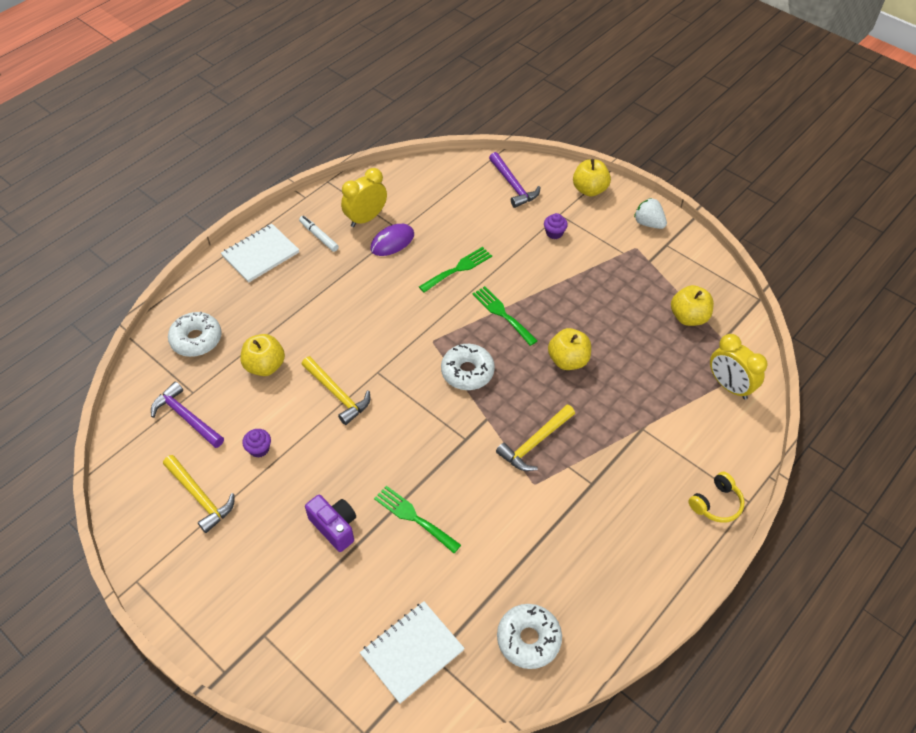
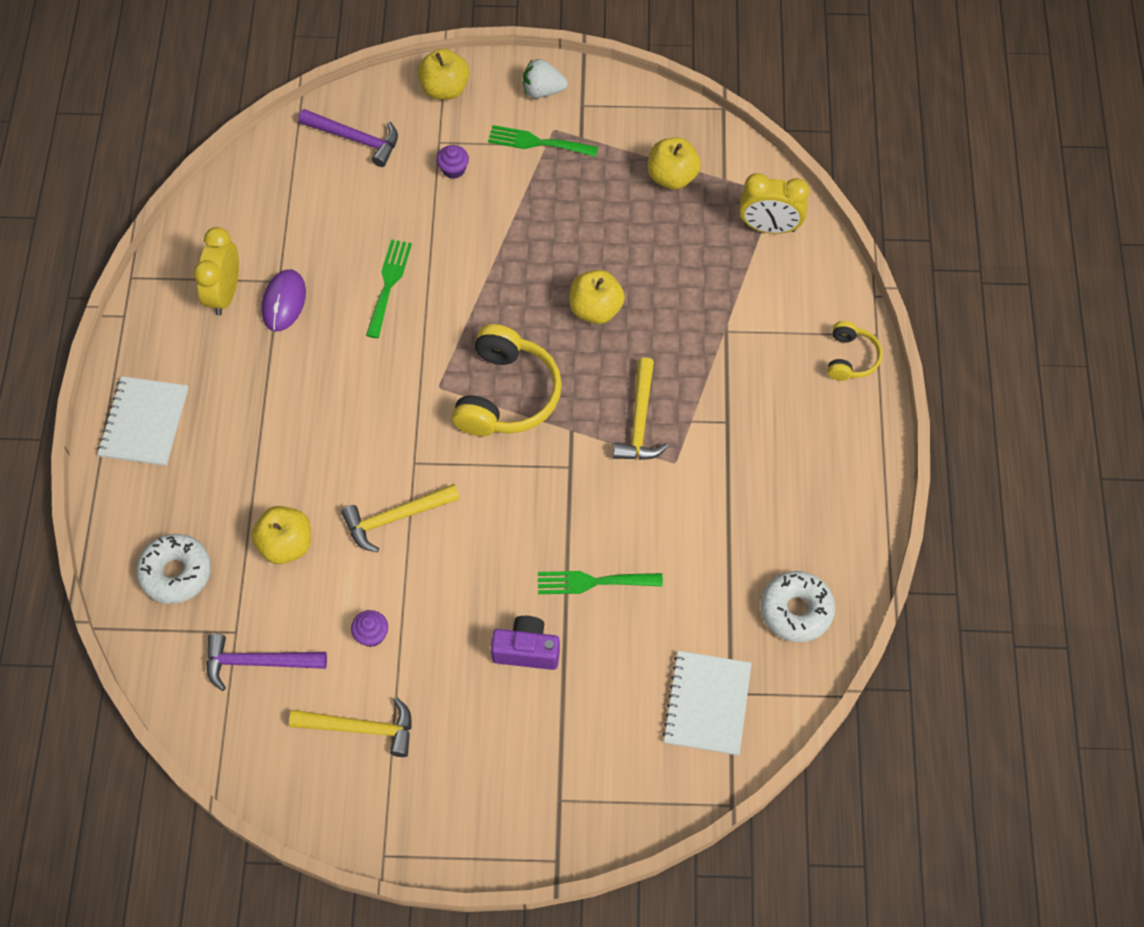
camera: 40 degrees left, 10 degrees up
(319, 236) = (191, 353): white marker -> none
(337, 394) = (395, 517): yellow hammer -> yellow hammer turned 150 degrees clockwise
(467, 372) = (507, 394): white donut -> yellow headphones
(502, 314) = (483, 304): green fork -> green fork (537, 142)

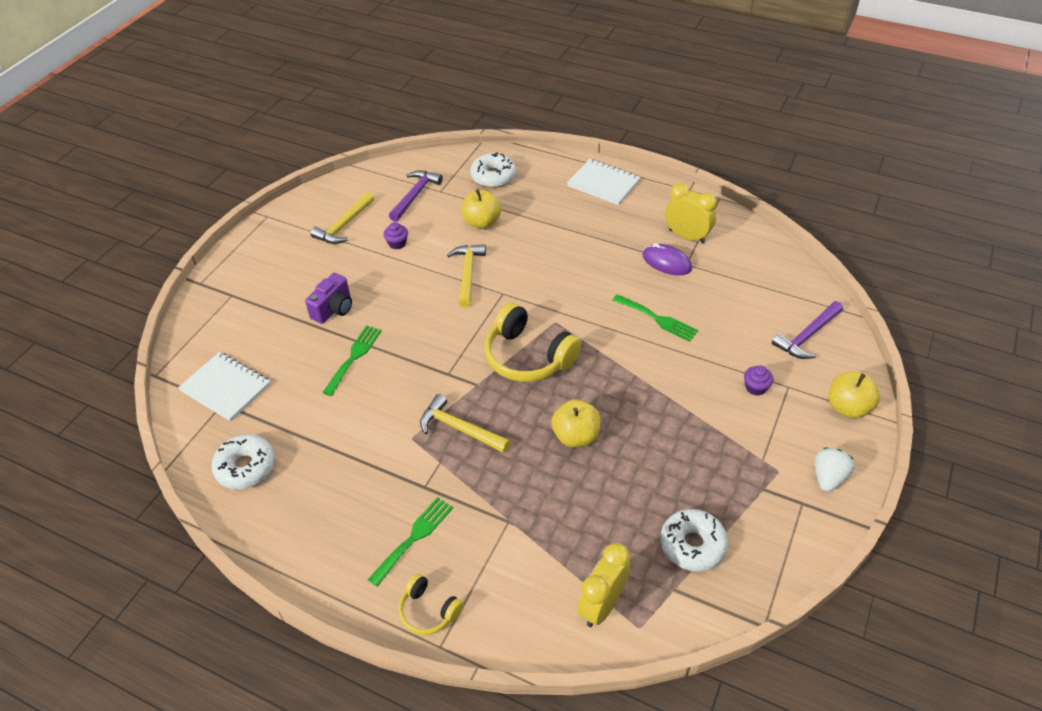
camera: 115 degrees right, 15 degrees down
(537, 142) = (767, 453): green fork -> green fork (414, 537)
(672, 177) = (692, 545): yellow apple -> white donut

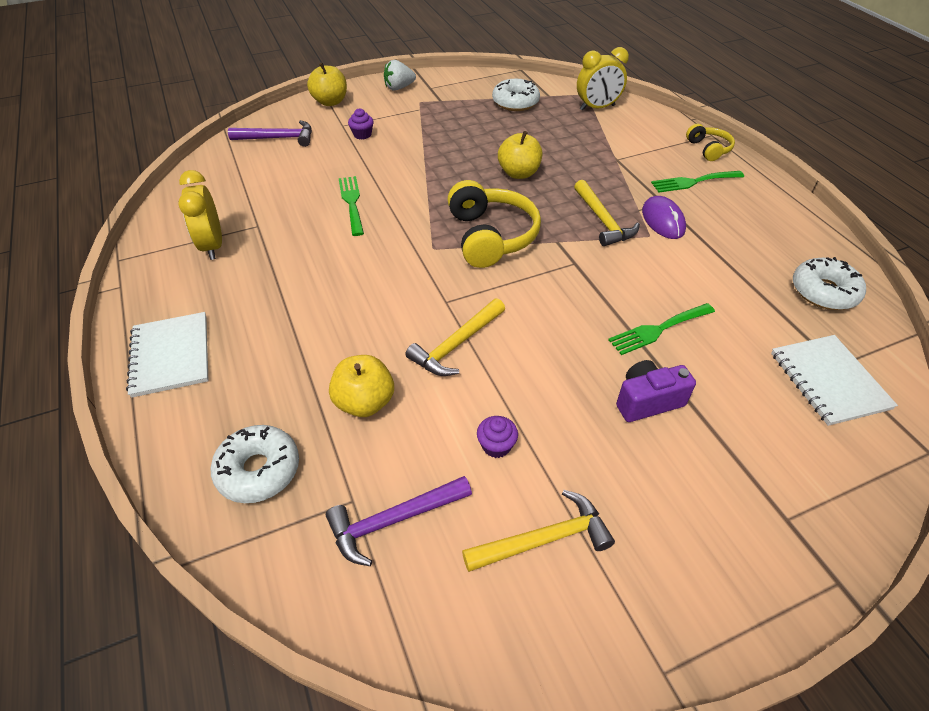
camera: 140 degrees left, 0 degrees up
(666, 262) = (269, 236): purple mouse -> purple mouse (663, 220)

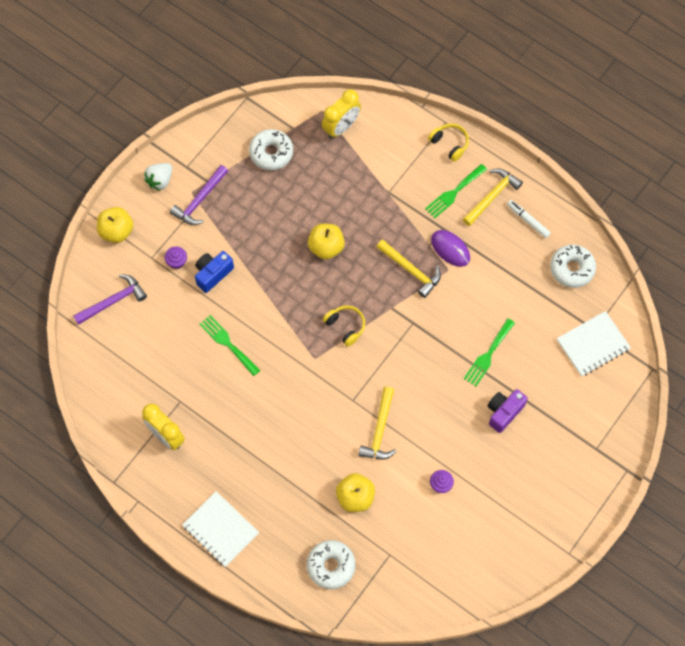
camera: 30 degrees left, 20 degrees up
(387, 153) = (213, 274): none -> blue camera
(393, 520) = (416, 553): purple hammer -> purple hammer (199, 200)
(491, 236) = (345, 326): yellow headphones -> yellow headphones, size x0.54
(544, 539) = (491, 522): yellow hammer -> yellow hammer (492, 196)
(778, 231) = (528, 220): none -> white marker
(829, 381) = (593, 344): white notebook -> white notebook turned 75 degrees counterclockwise

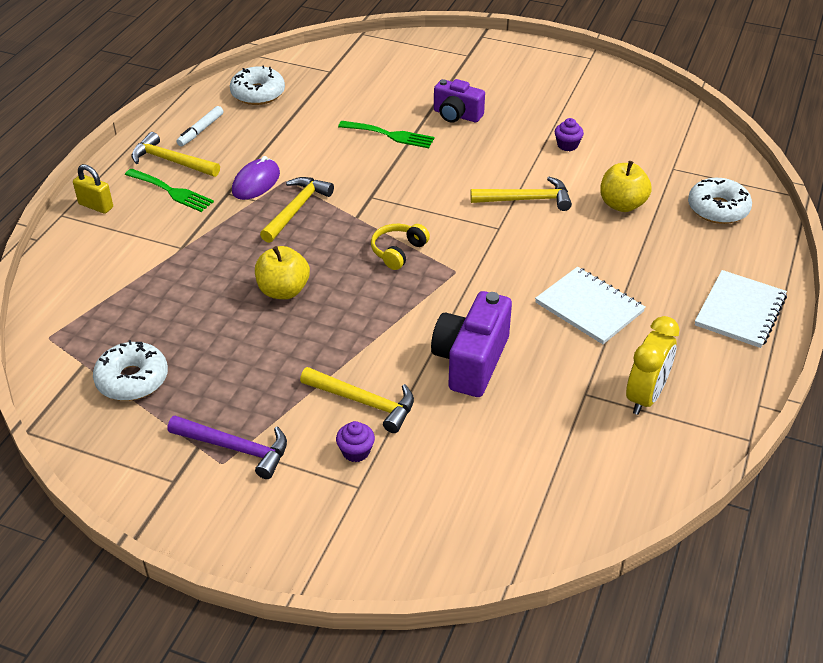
camera: 105 degrees left, 25 degrees down
(113, 301) = (455, 519): purple hammer -> none
(116, 231) = (322, 549): yellow apple -> none
(160, 180) = (207, 511): white strawberry -> none
(213, 274) = (364, 402): blue camera -> yellow hammer
(227, 343) = (471, 361): green fork -> purple camera
(341, 127) = (77, 311): yellow clock -> none
(449, 144) = (96, 206): yellow headphones -> yellow padlock
(593, 344) = (348, 70): white notebook -> white notebook (589, 307)

